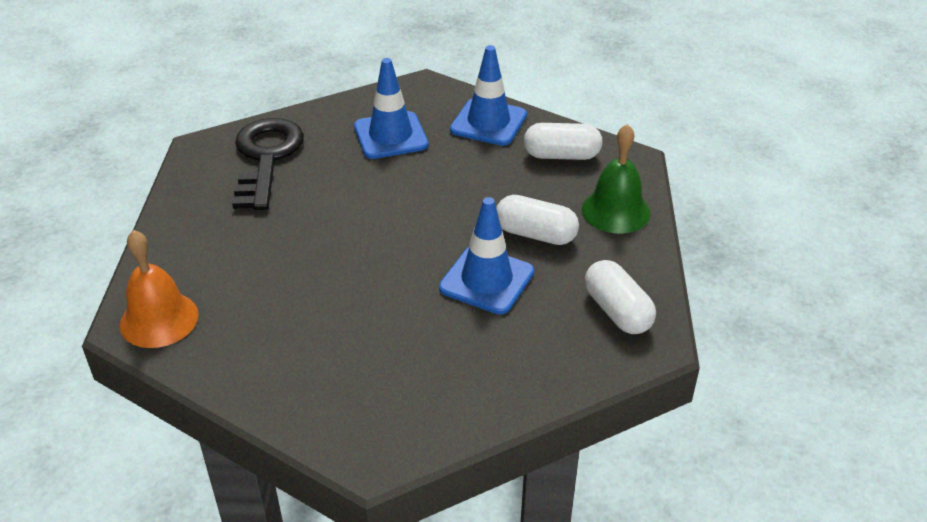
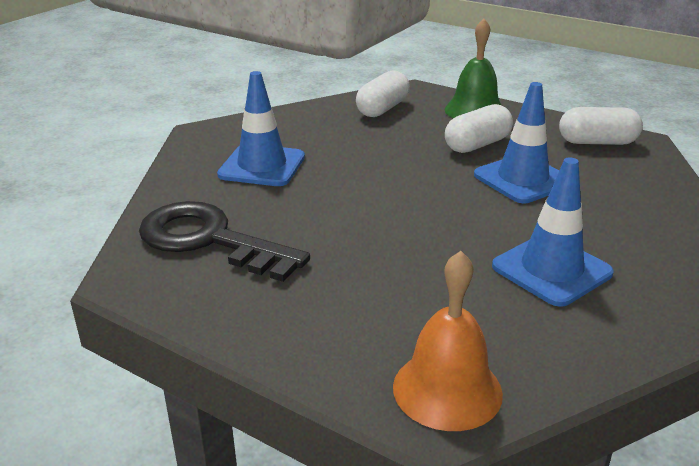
camera: 60 degrees left, 10 degrees down
(488, 122) = (300, 122): blue traffic cone -> blue traffic cone (551, 270)

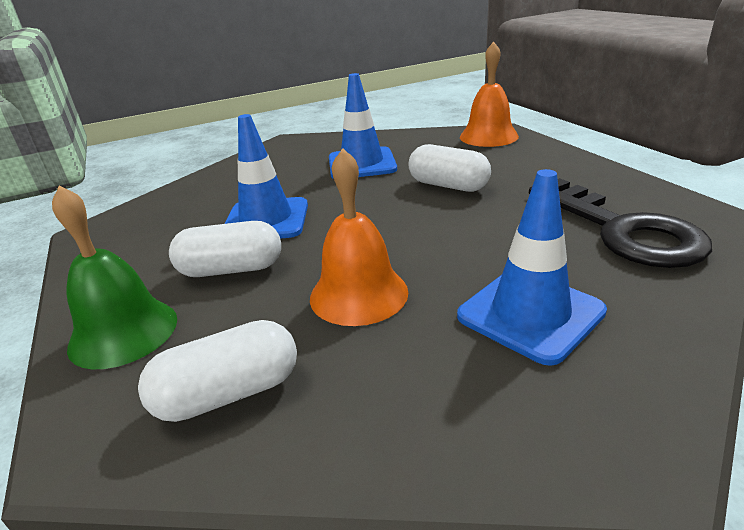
camera: 145 degrees left, 0 degrees up
(373, 152) = (358, 294): none -> orange bell
(597, 142) = (126, 239): white capsule -> white capsule (448, 185)

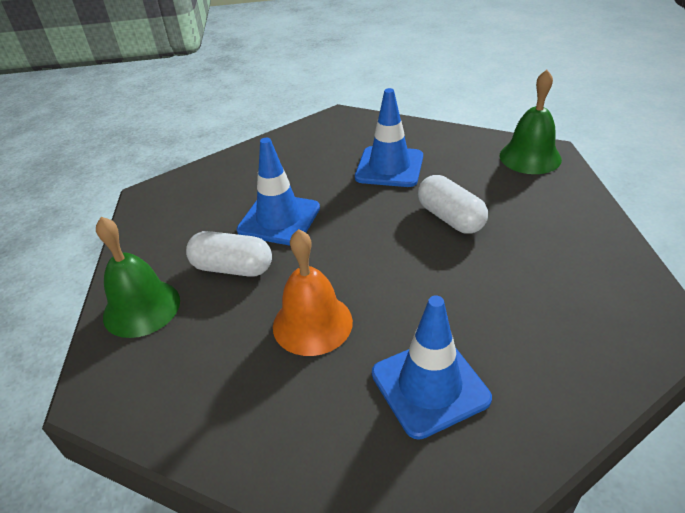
camera: 20 degrees right, 10 degrees up
(229, 393) = (188, 385): white capsule -> none
(488, 136) = (530, 157): orange bell -> green bell
(622, 230) = (571, 321): black key -> none

